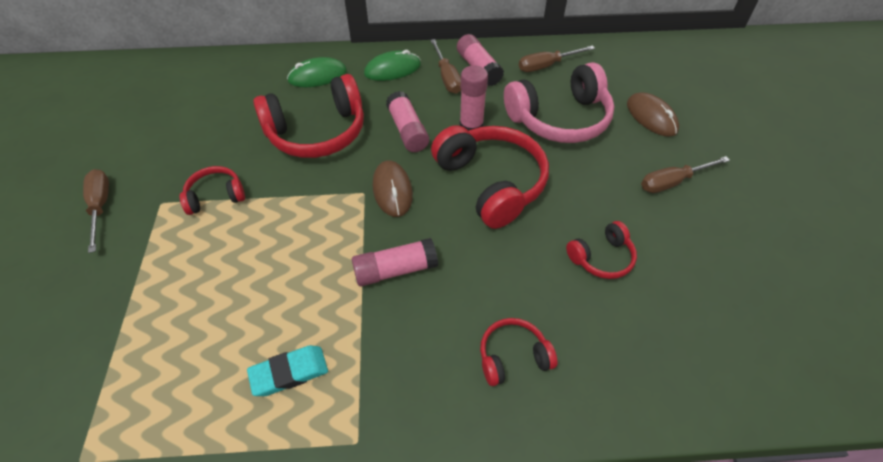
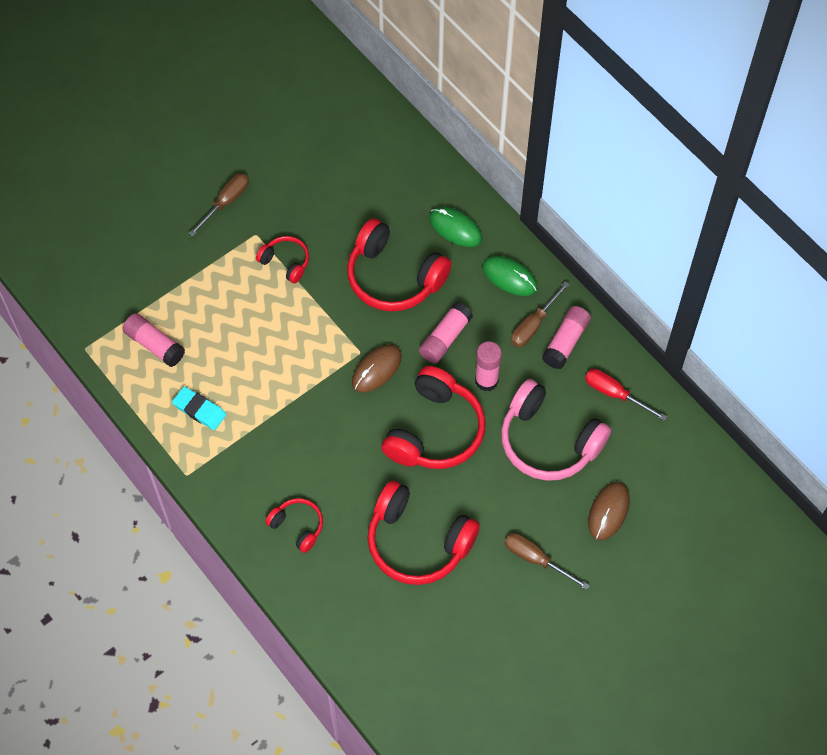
camera: 55 degrees right, 10 degrees up
(395, 270) = (310, 418): pink glue stick -> pink glue stick (154, 345)
(546, 66) = (615, 394): brown screwdriver -> red screwdriver
(601, 257) = (418, 542): red headphones -> red headphones, size x1.95

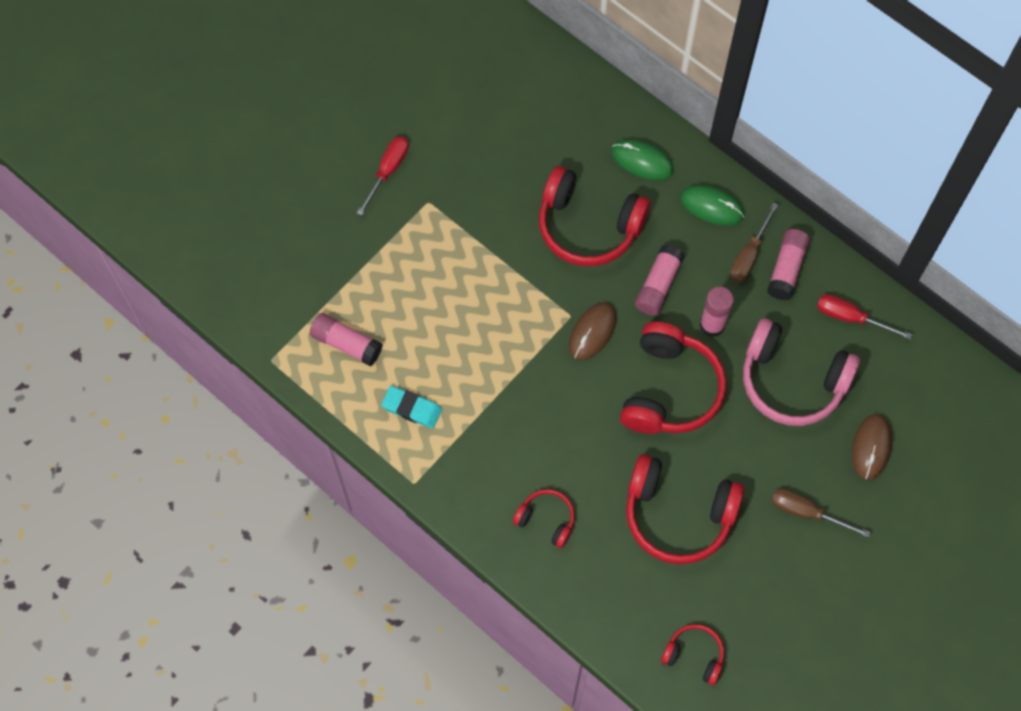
camera: 10 degrees left, 5 degrees up
(226, 202) = (388, 171): brown screwdriver -> red screwdriver
(286, 262) = (468, 228): red headphones -> red headphones (694, 655)

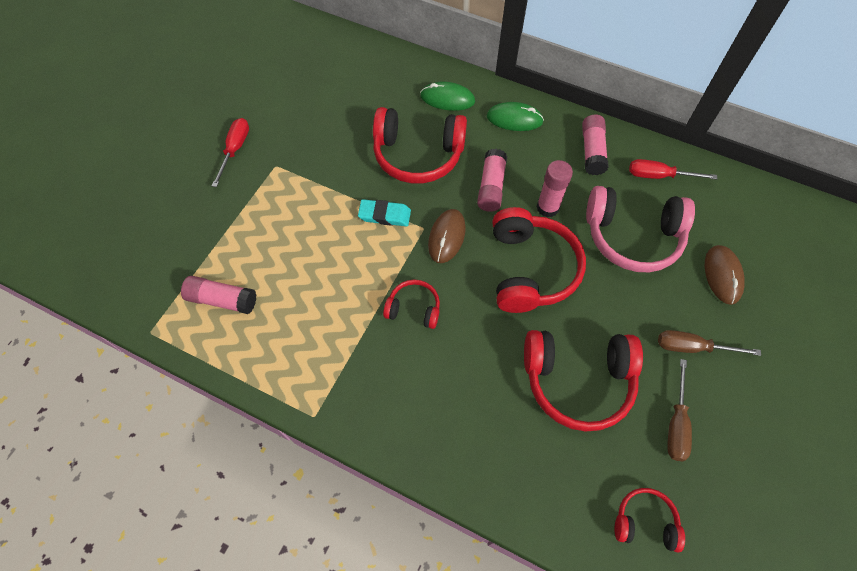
camera: 15 degrees left, 5 degrees down
(412, 408) = (297, 344): turquoise eraser -> turquoise eraser (385, 215)
(546, 520) = (454, 419): red headphones -> red headphones (414, 308)
(748, 255) = (557, 148): brown screwdriver -> brown screwdriver (676, 423)

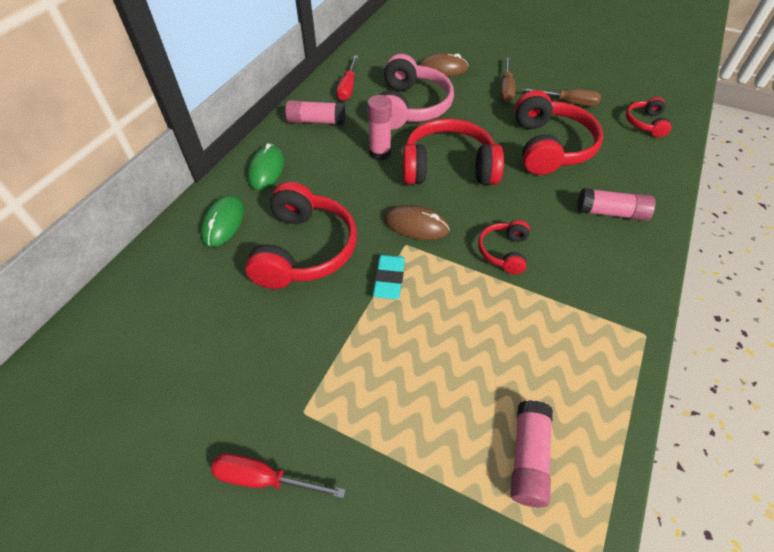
camera: 90 degrees left, 10 degrees down
(491, 187) = (354, 190): pink glue stick -> pink glue stick (611, 213)

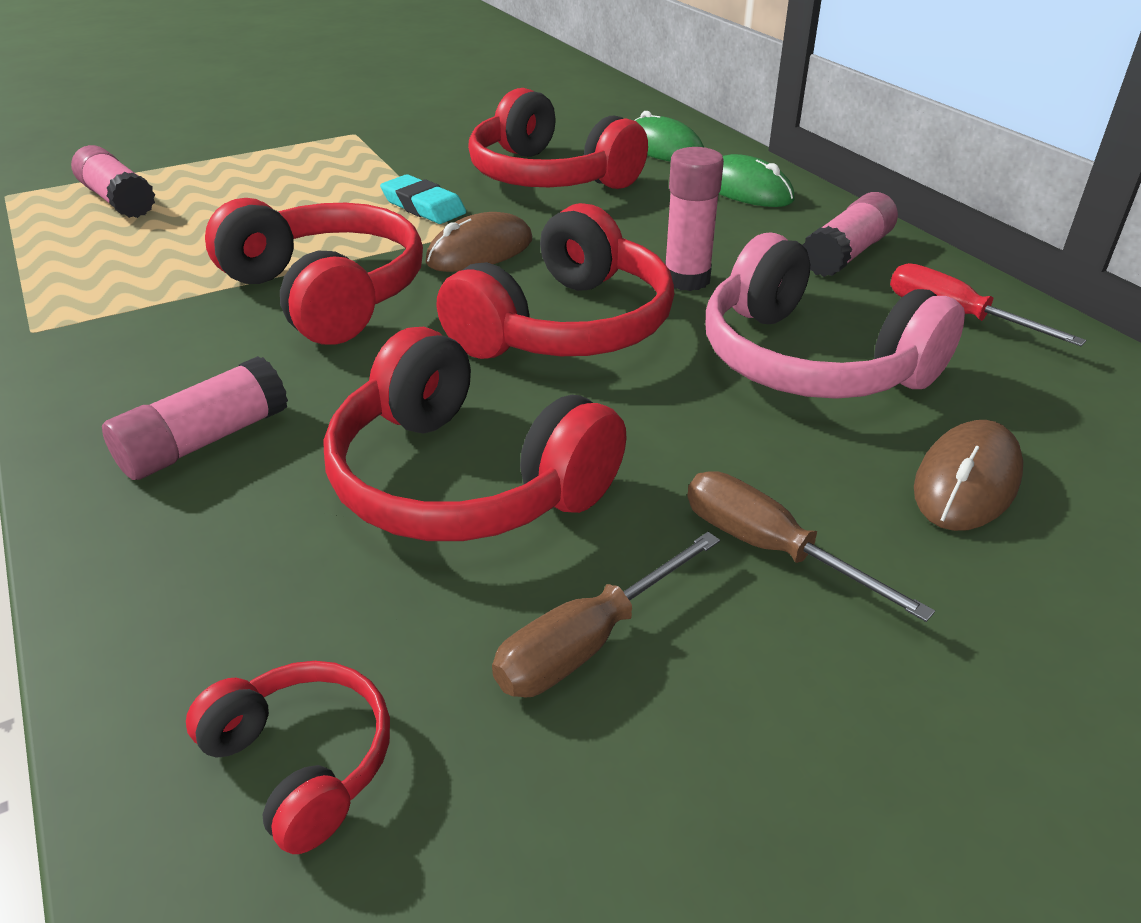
camera: 125 degrees right, 15 degrees down
(264, 479) = (329, 111): red screwdriver -> none
(504, 252) = (327, 294): red headphones -> red headphones, size x1.95

